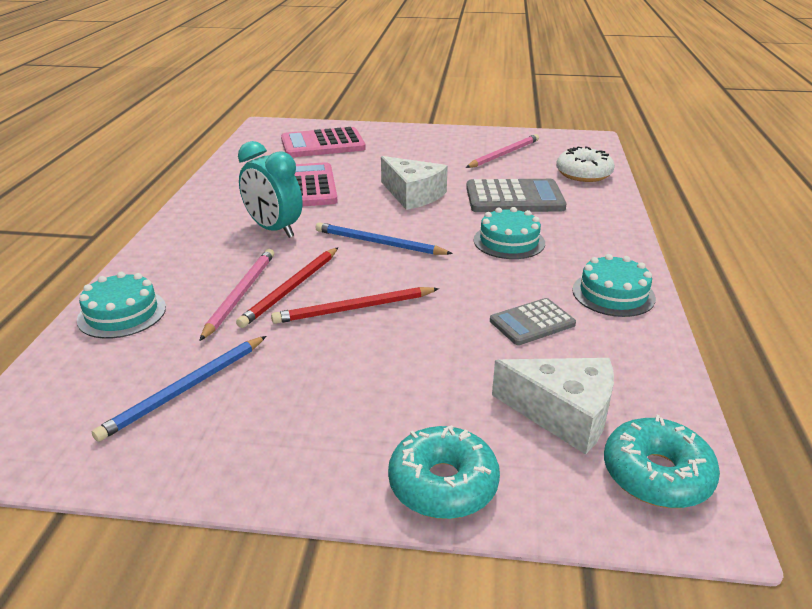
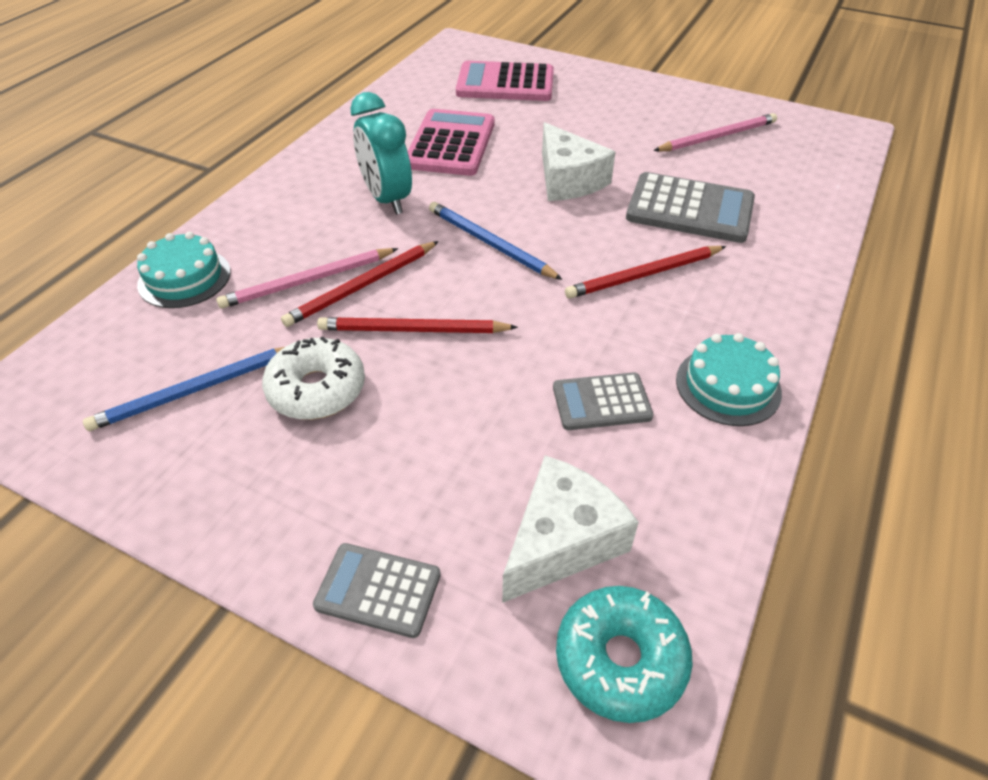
camera: 20 degrees right, 15 degrees up
(240, 294) = (308, 281): pink pencil -> pink pencil turned 150 degrees counterclockwise
(443, 484) = (378, 590): turquoise donut -> grey calculator
(509, 241) = (644, 275): turquoise cake -> red pencil
(563, 414) = (562, 541): white cheese -> white cheese turned 90 degrees counterclockwise
(583, 174) = (804, 188): white donut -> white donut (317, 389)

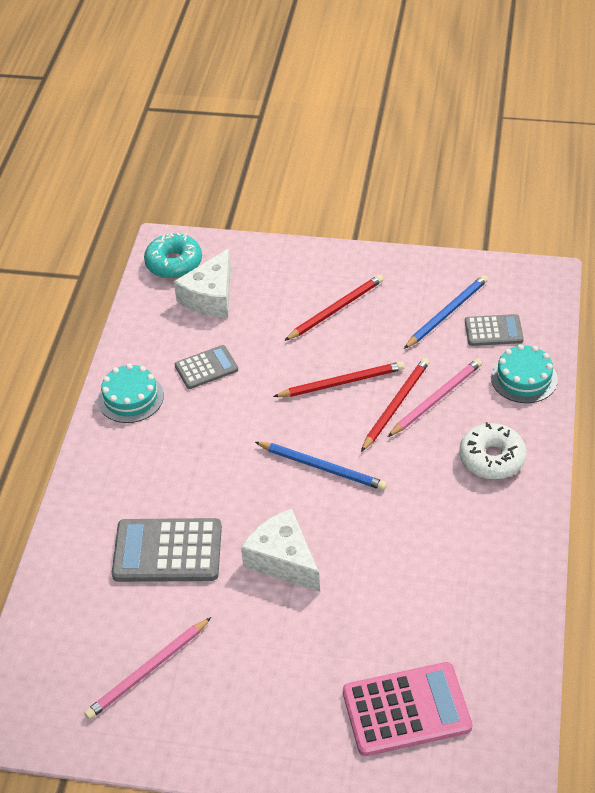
camera: 165 degrees right, 0 degrees up
(317, 389) = (377, 332): white donut -> white donut (492, 458)
(378, 590) = (288, 259): grey calculator -> grey calculator (493, 331)
(387, 199) = (429, 491): turquoise clock -> none
(451, 144) = (413, 580): pink calculator -> none
(644, 275) = (196, 469): red pencil -> red pencil (336, 309)

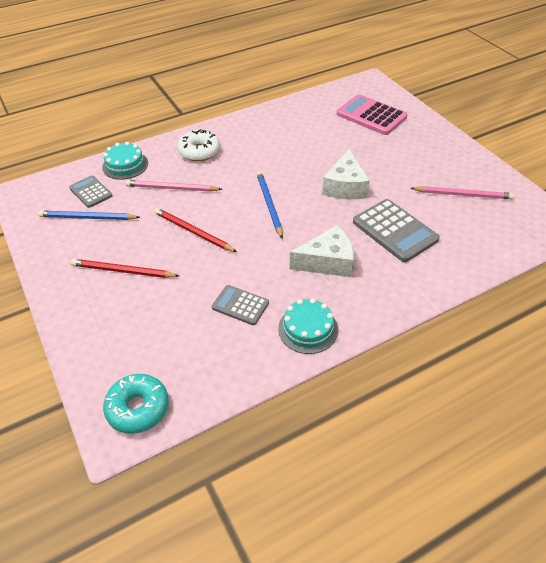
camera: 130 degrees left, 0 degrees up
(210, 297) = (162, 352): white cheese -> white cheese (327, 262)
(396, 405) = (191, 201): red pencil -> none

